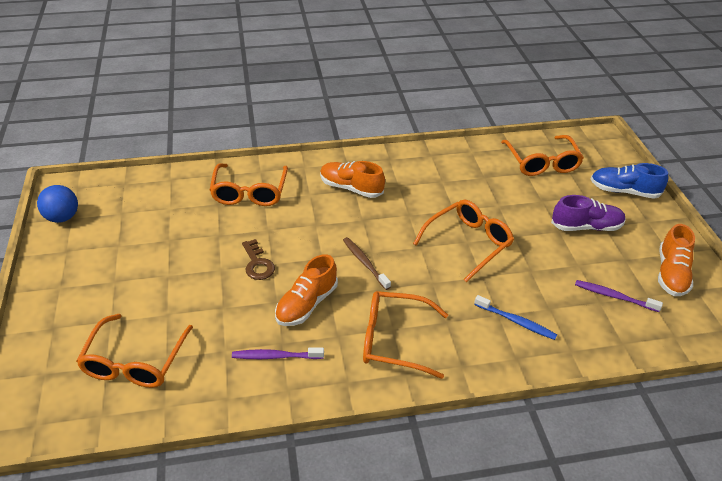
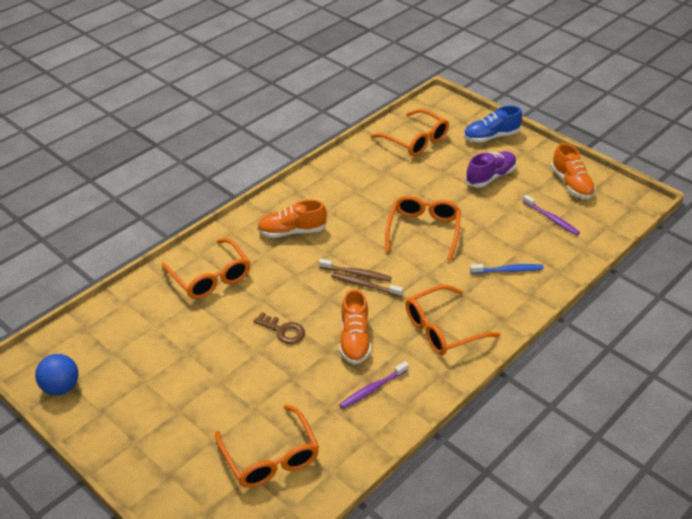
camera: 35 degrees left, 0 degrees up
(368, 249) = (356, 274): none -> brown toothbrush
(614, 296) = (551, 219): purple toothbrush -> purple toothbrush turned 120 degrees counterclockwise

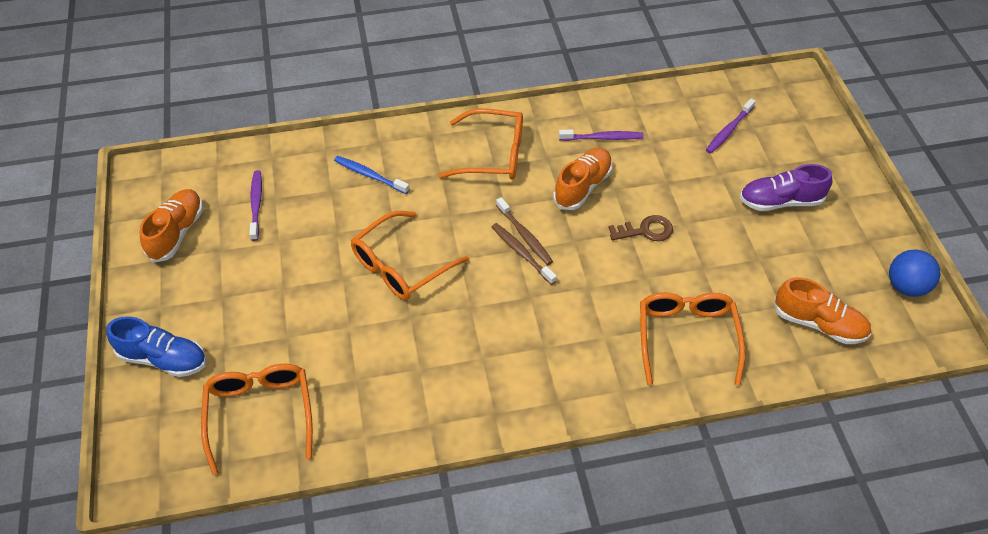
camera: 145 degrees left, 10 degrees up
(270, 457) = (728, 130): orange glasses -> purple toothbrush
(283, 331) = (646, 230): brown key -> brown key turned 105 degrees clockwise
(292, 231) = (549, 350): orange shoe -> orange shoe (818, 324)
(490, 177) = (245, 295): purple shoe -> purple shoe (780, 201)

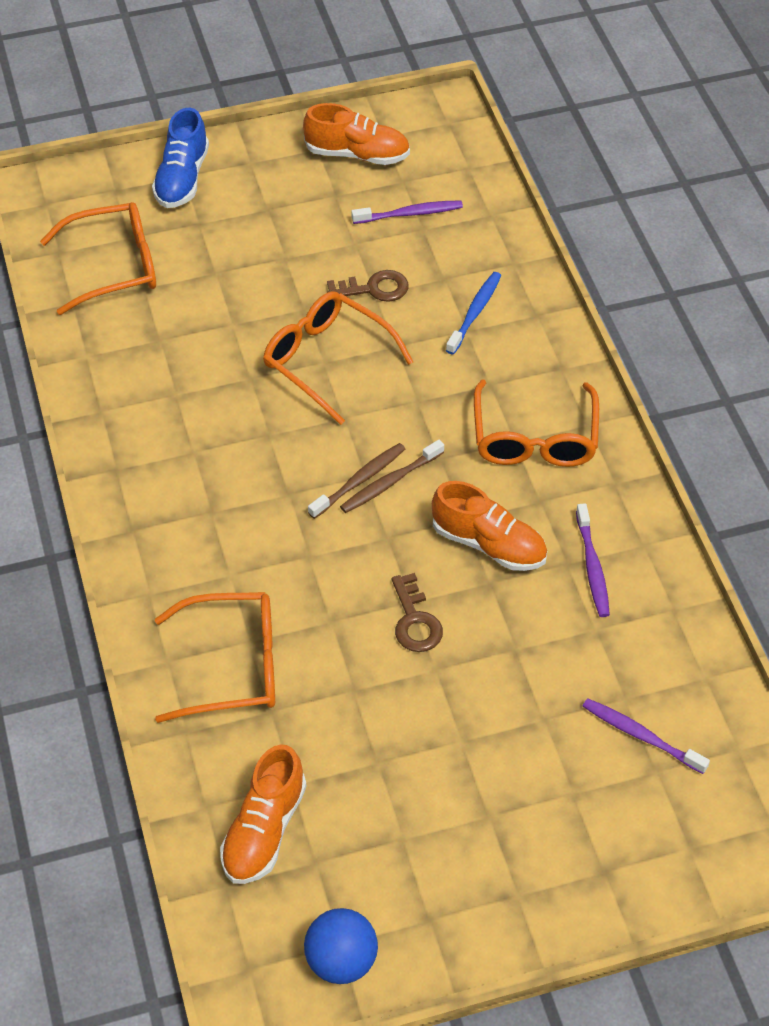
camera: 85 degrees right, 0 degrees up
(331, 232) = (374, 288): none -> brown key
(780, 201) = (495, 799): purple shoe -> none

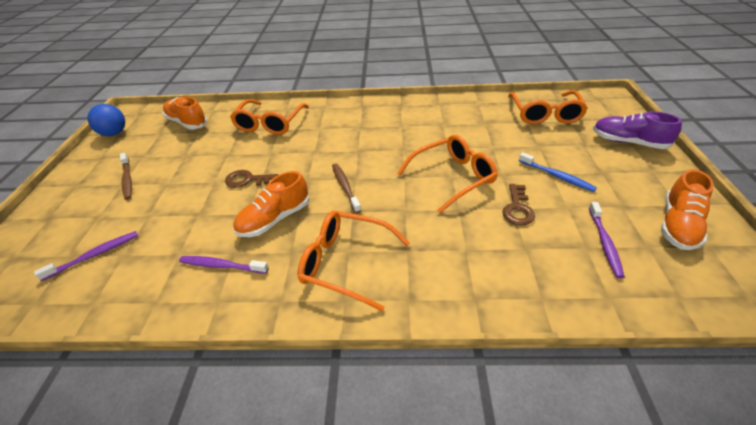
camera: 110 degrees right, 10 degrees down
(182, 178) = (628, 142): blue shoe -> purple shoe
(359, 481) = (353, 176): brown toothbrush -> brown toothbrush (127, 179)
(475, 312) = (484, 258): blue toothbrush -> blue toothbrush (557, 176)

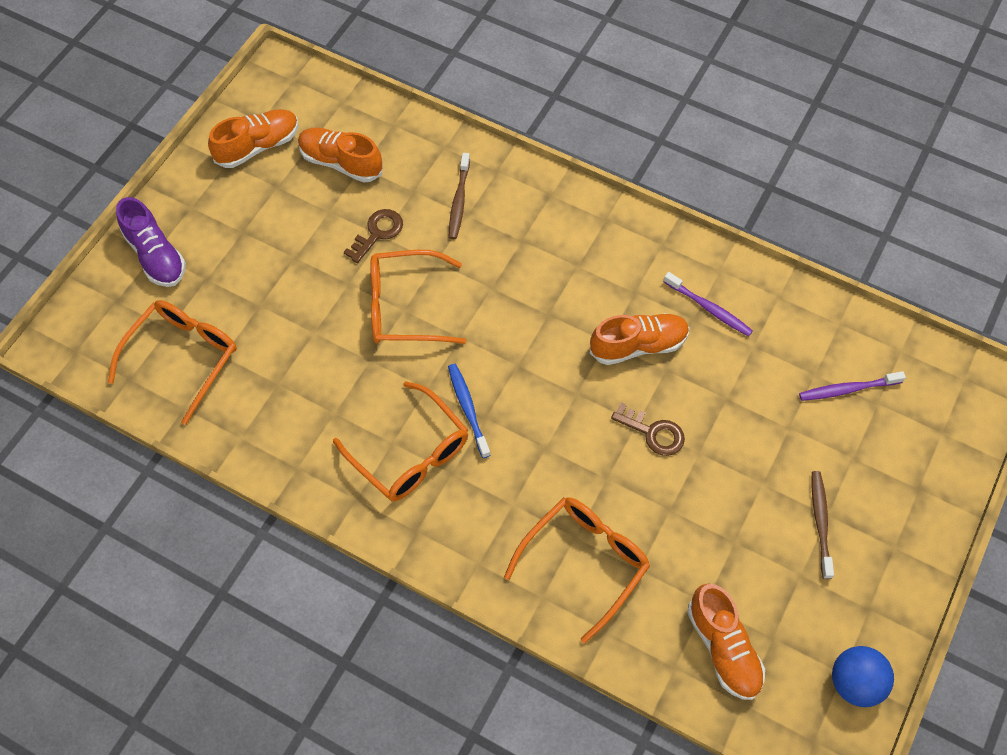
camera: 155 degrees left, 20 degrees up
(345, 187) = (537, 356): brown toothbrush -> brown toothbrush (459, 201)
(346, 263) = (586, 254): orange glasses -> orange glasses (410, 453)
(557, 176) = (293, 251): blue toothbrush -> blue toothbrush (468, 409)
(604, 243) = (341, 163): purple toothbrush -> orange shoe

